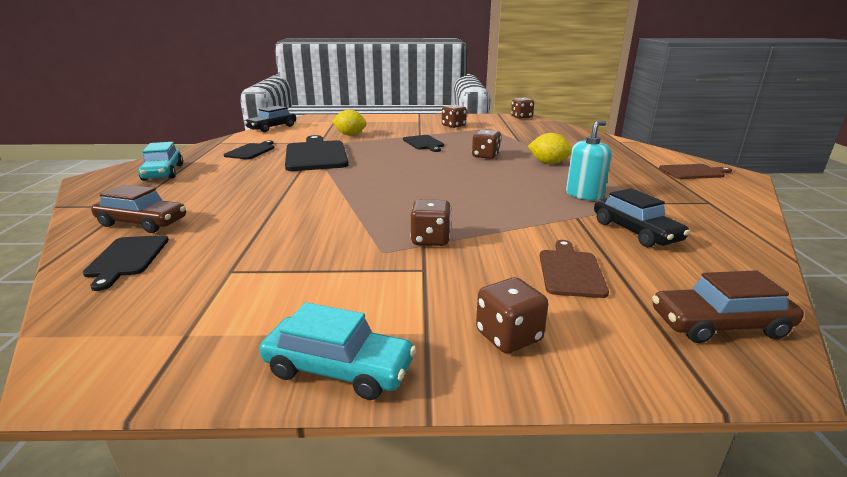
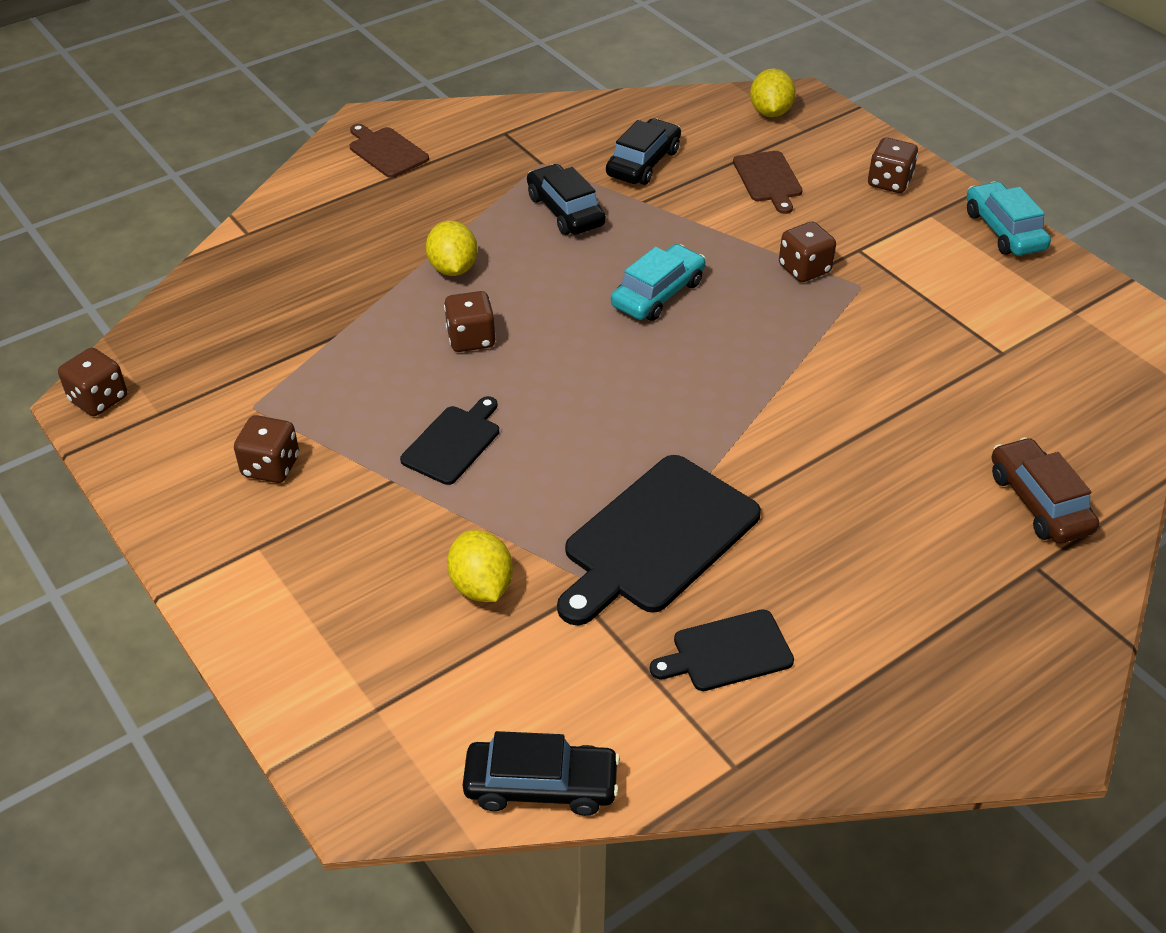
camera: 125 degrees left, 20 degrees up
(127, 258) = (1082, 437): black cutting board -> none
(163, 172) = (935, 665): turquoise car -> turquoise car (658, 294)
(570, 271) = (768, 179): brown cutting board -> brown cutting board turned 75 degrees counterclockwise
(584, 195) = (565, 211): turquoise soap dispenser -> black car
(719, 324) = (770, 112): brown car -> yellow lemon

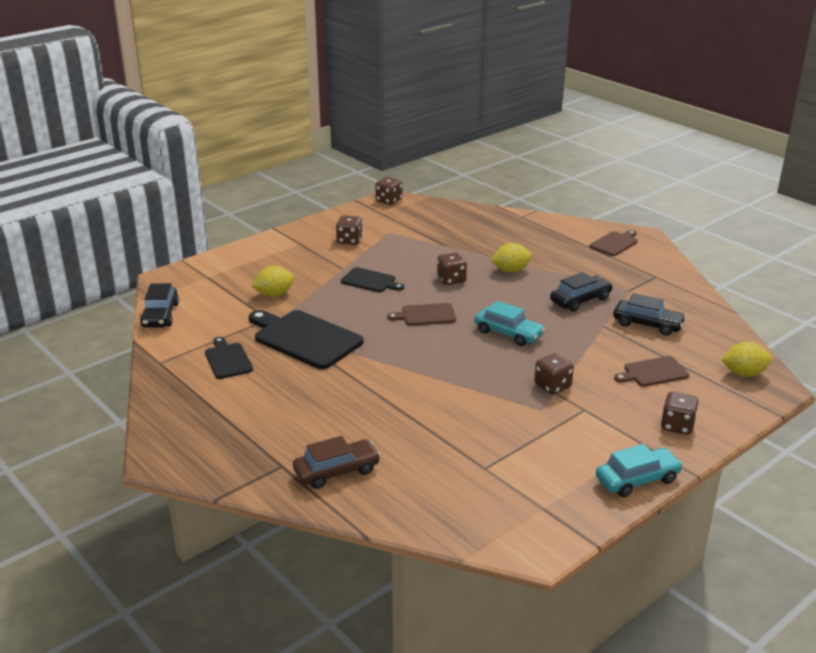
camera: 85 degrees right, 15 degrees down
(590, 378) = (426, 315): none -> brown cutting board

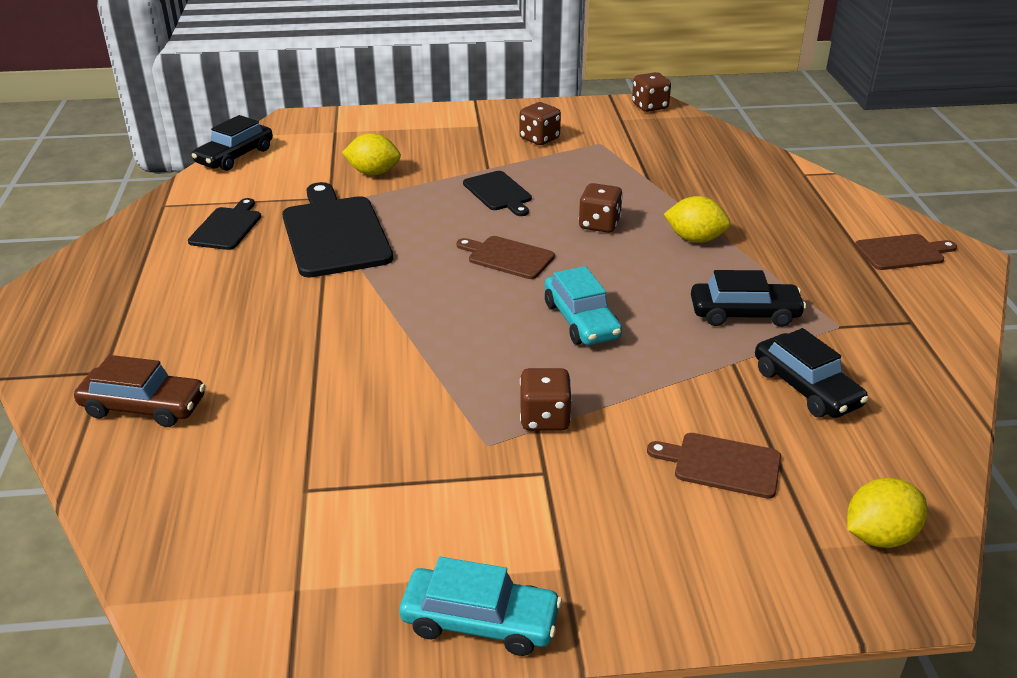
camera: 35 degrees right, 5 degrees up
(677, 426) = (653, 567): brown dice -> none
(744, 373) = (879, 536): yellow lemon -> yellow lemon turned 60 degrees counterclockwise

